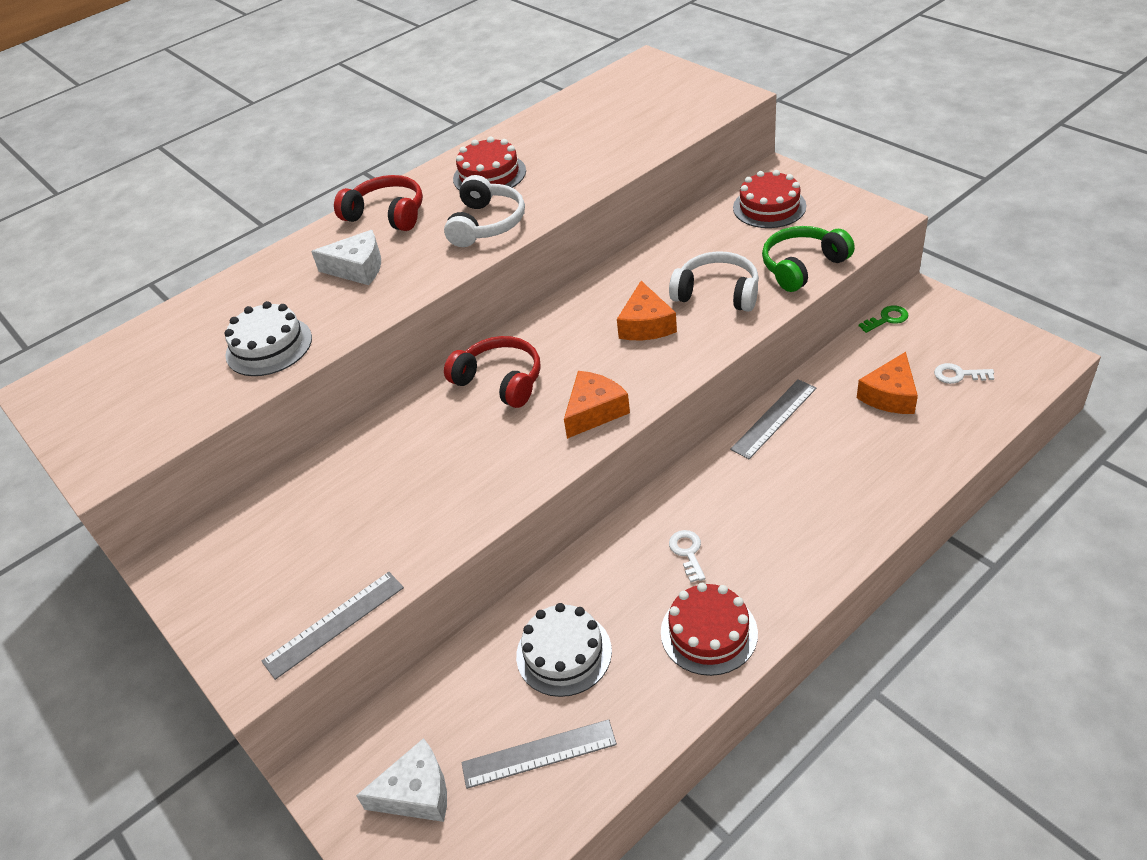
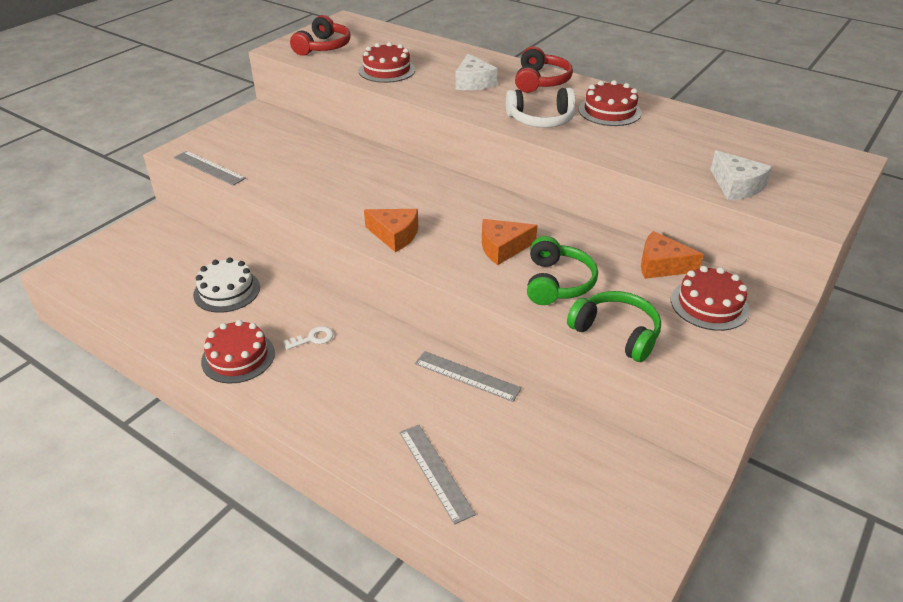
camera: 70 degrees right, 5 degrees down
(269, 346) = (387, 70): white cake -> red cake
(416, 793) = (137, 250): white cheese -> white cheese (736, 186)
(500, 380) = (423, 190): red headphones -> red headphones (323, 47)
(539, 754) = (153, 292): grey ruler -> grey ruler (435, 472)
(717, 293) = (557, 283): white headphones -> green headphones
(887, 319) = (635, 452): green key -> none
(890, 395) = (515, 457): orange cheese -> orange cheese (661, 265)
(958, 375) = (561, 515): white key -> none

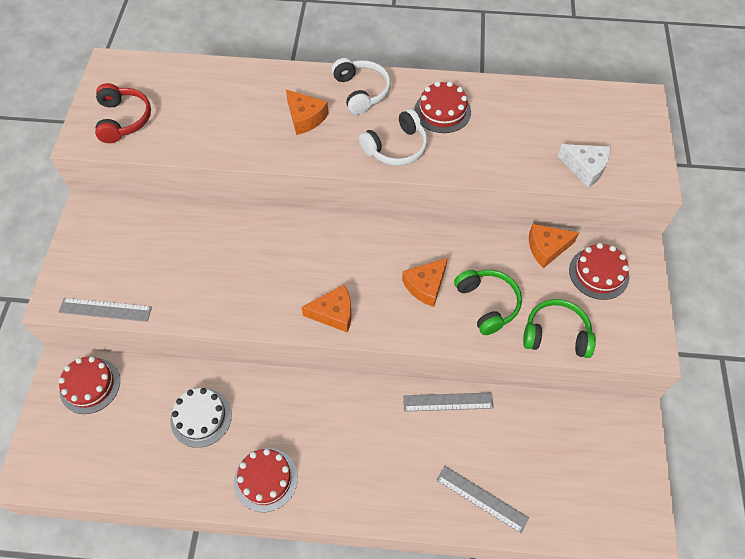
camera: 30 degrees left, 20 degrees up
(313, 338) = (310, 428): white key -> none
(387, 70) = (214, 131): red cake -> red cake (90, 385)
(473, 82) = (305, 118): white cheese -> orange cheese
(541, 81) = (361, 91): red headphones -> white headphones

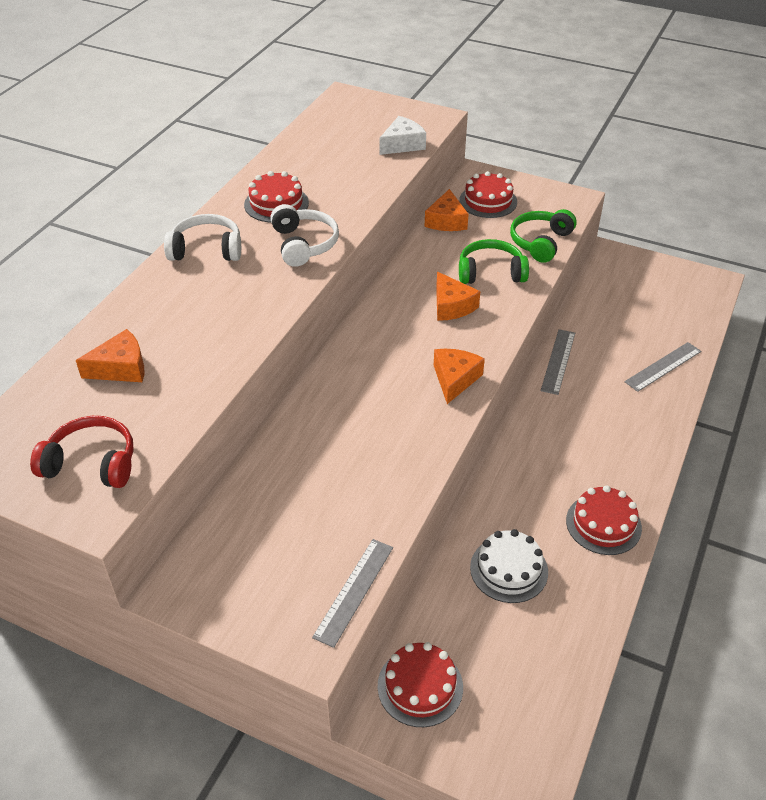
camera: 70 degrees left, 15 degrees down
(305, 118) = (214, 299): orange cheese -> orange cheese (121, 368)

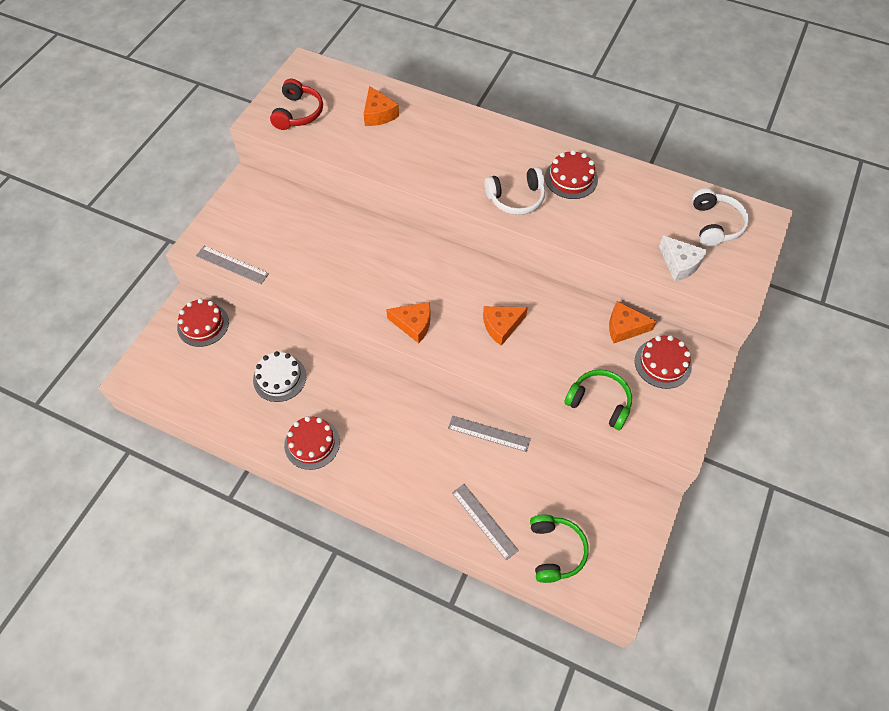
camera: 90 degrees right, 15 degrees up
(206, 249) = (506, 142): white headphones -> white headphones (715, 224)
(490, 272) = (549, 358): green headphones -> green headphones (555, 551)

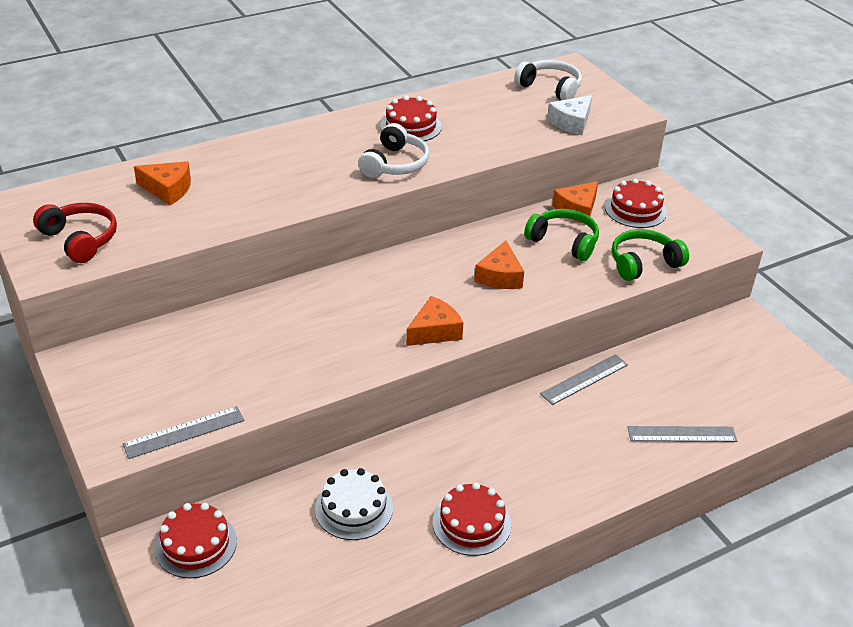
camera: 55 degrees left, 20 degrees down
(555, 551) = (751, 403): green headphones -> green headphones (564, 241)
(680, 264) = (571, 123): white cheese -> white cheese turned 135 degrees clockwise

